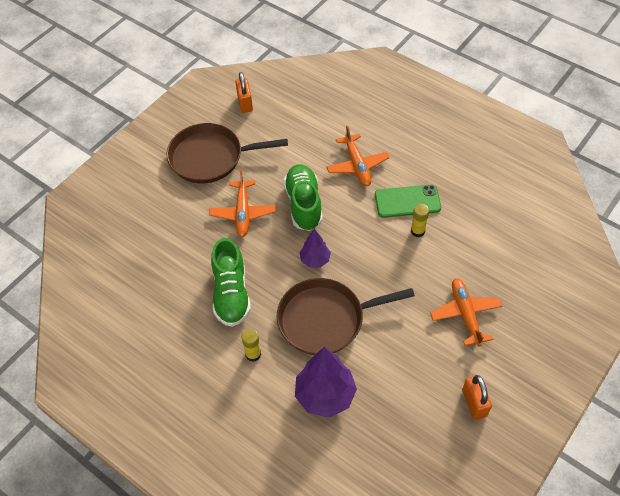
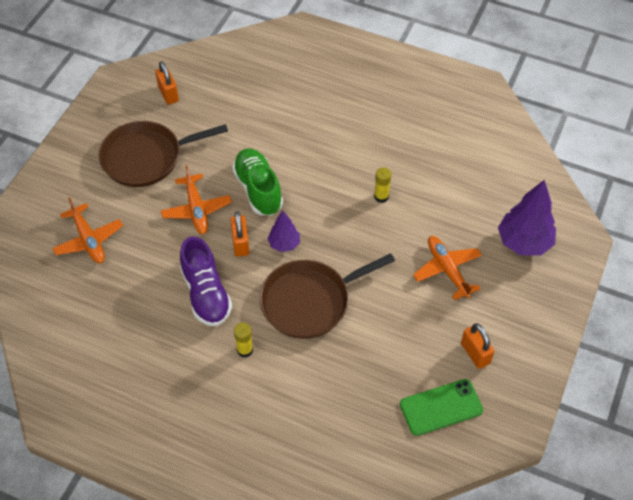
camera: 15 degrees left, 0 degrees up
(231, 294) = (206, 294): green shoe -> purple shoe
(275, 252) = (240, 243): none -> orange padlock
(325, 395) = (328, 375): purple tree -> purple tree (524, 242)
(357, 165) = (303, 140): orange plane -> orange plane (89, 240)
(407, 201) = (364, 168): green phone -> green phone (441, 407)

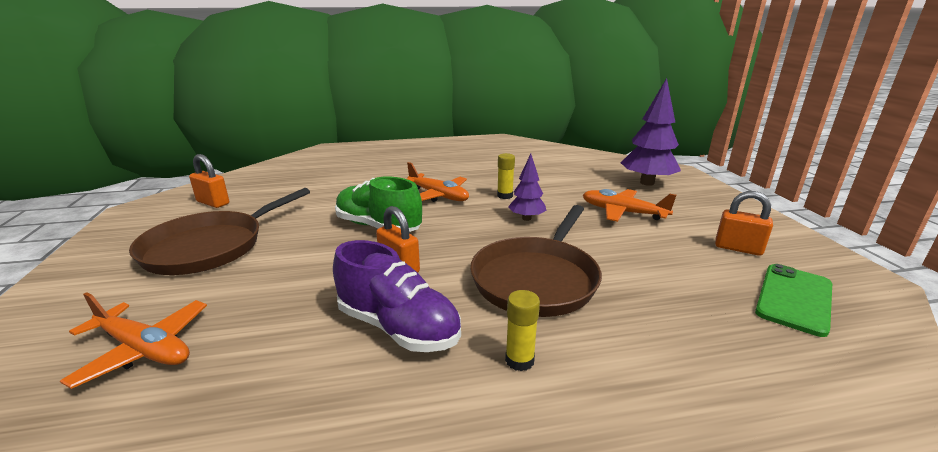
camera: 35 degrees left, 30 degrees down
(196, 209) = (314, 262): orange plane -> orange plane (438, 195)
(284, 244) = (451, 250): purple tree -> purple tree (526, 218)

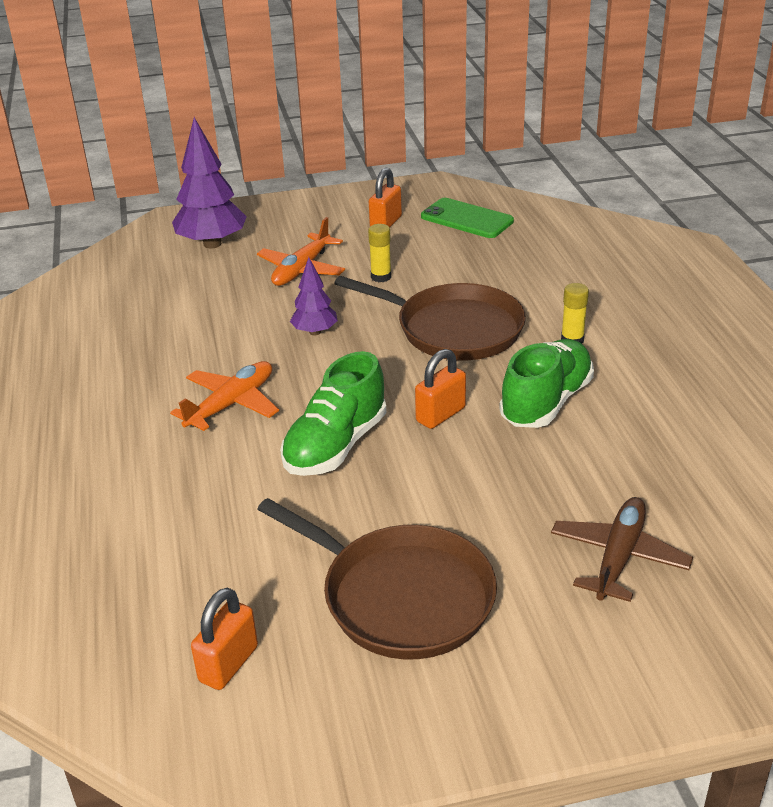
camera: 90 degrees left, 10 degrees up
(144, 349) = (618, 557): orange plane -> brown plane
(398, 327) = (546, 402): purple shoe -> green shoe
(505, 196) = (240, 347): yellow glue stick -> yellow glue stick (381, 277)

